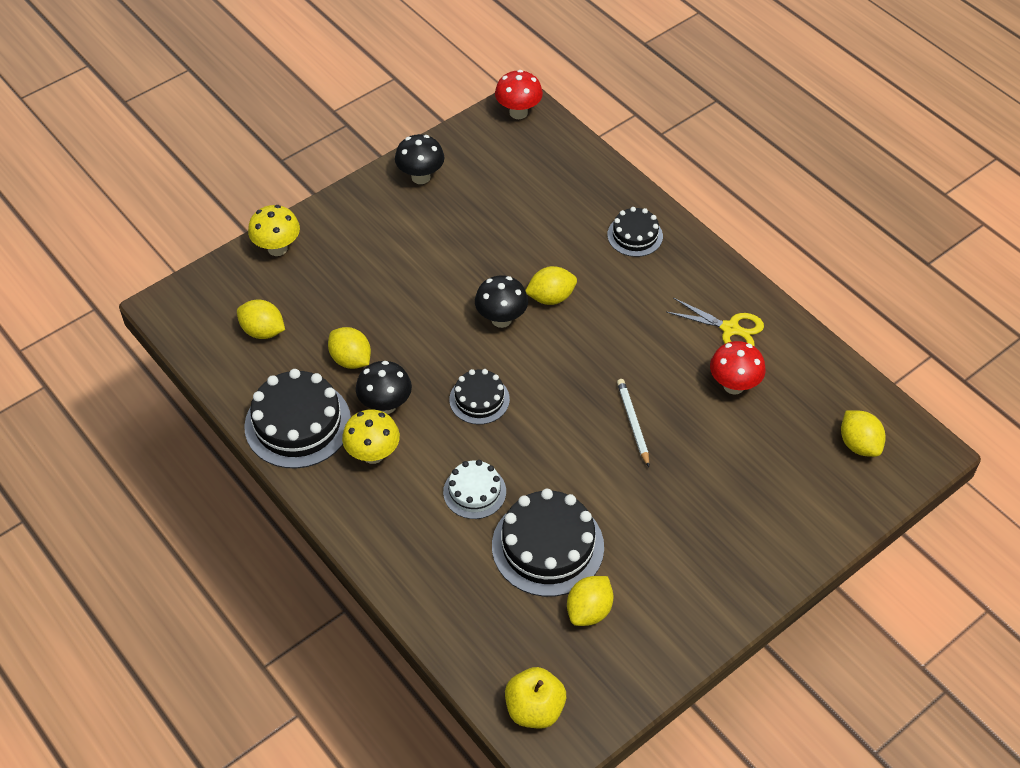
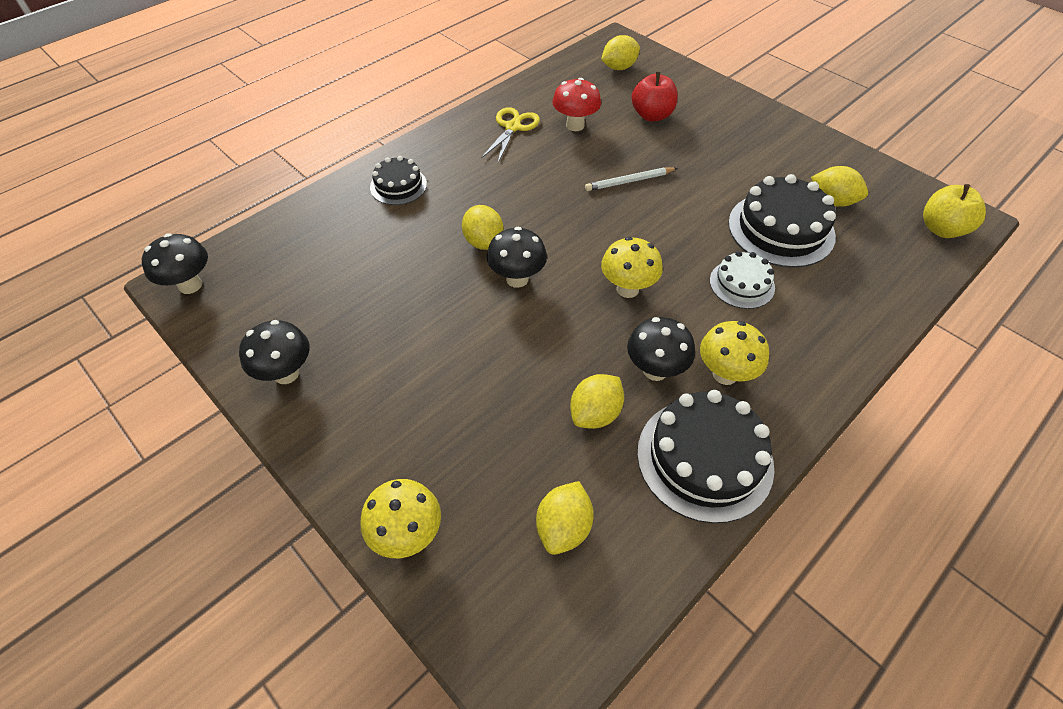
camera: 95 degrees left, 0 degrees up
(479, 399) = (627, 289): black cake -> yellow mushroom
(518, 112) = (190, 285): red mushroom -> black mushroom
(754, 463) = (652, 115): none -> red apple

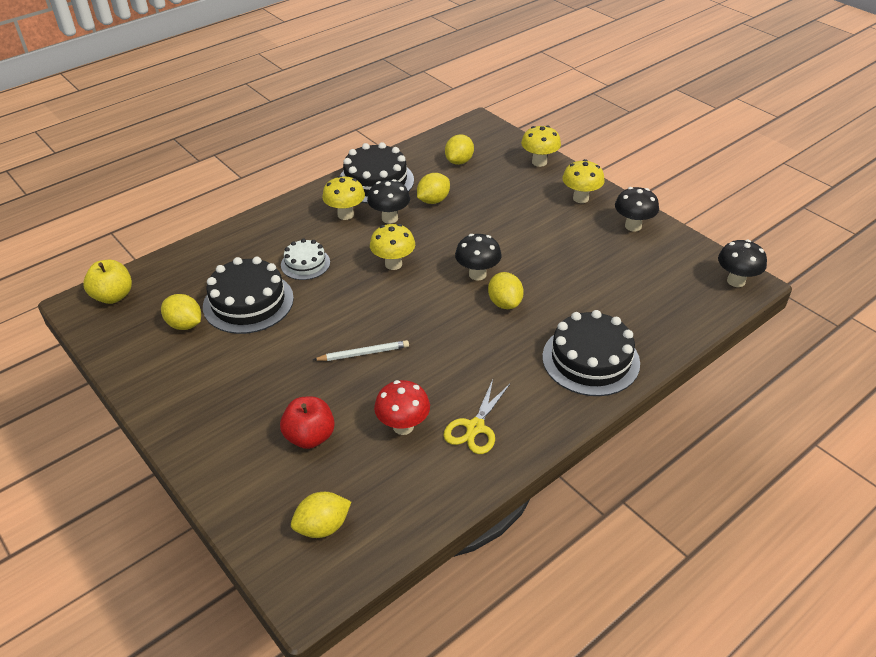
camera: 175 degrees left, 10 degrees down
(351, 432) = (580, 198): none -> yellow mushroom
(398, 186) = (590, 359): black cake -> black cake, size x1.74

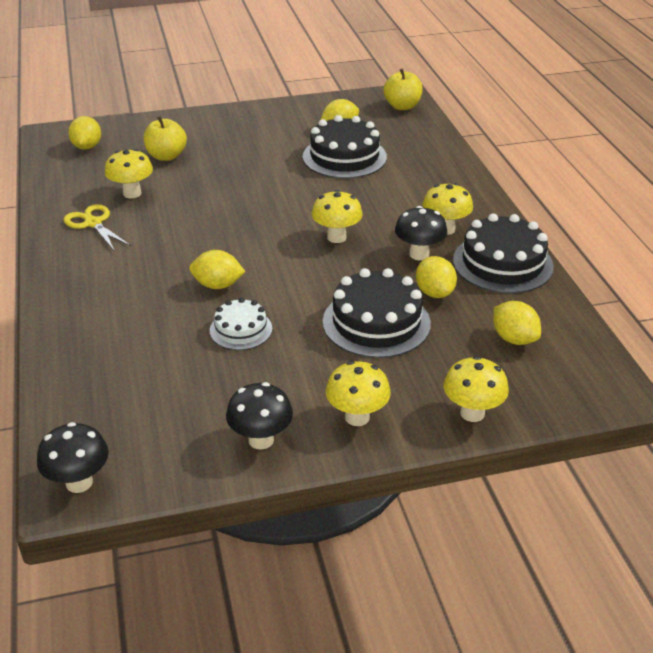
camera: 115 degrees right, 5 degrees down
(305, 263) = (377, 191): white cake -> white cake (241, 329)
(310, 437) = (166, 156): red apple -> yellow apple
(363, 353) = (228, 194): white pencil -> none
(403, 426) = (132, 193): red mushroom -> yellow mushroom
(477, 274) = (276, 282): black mushroom -> none
(590, 359) = (92, 309): black cake -> black cake (376, 322)

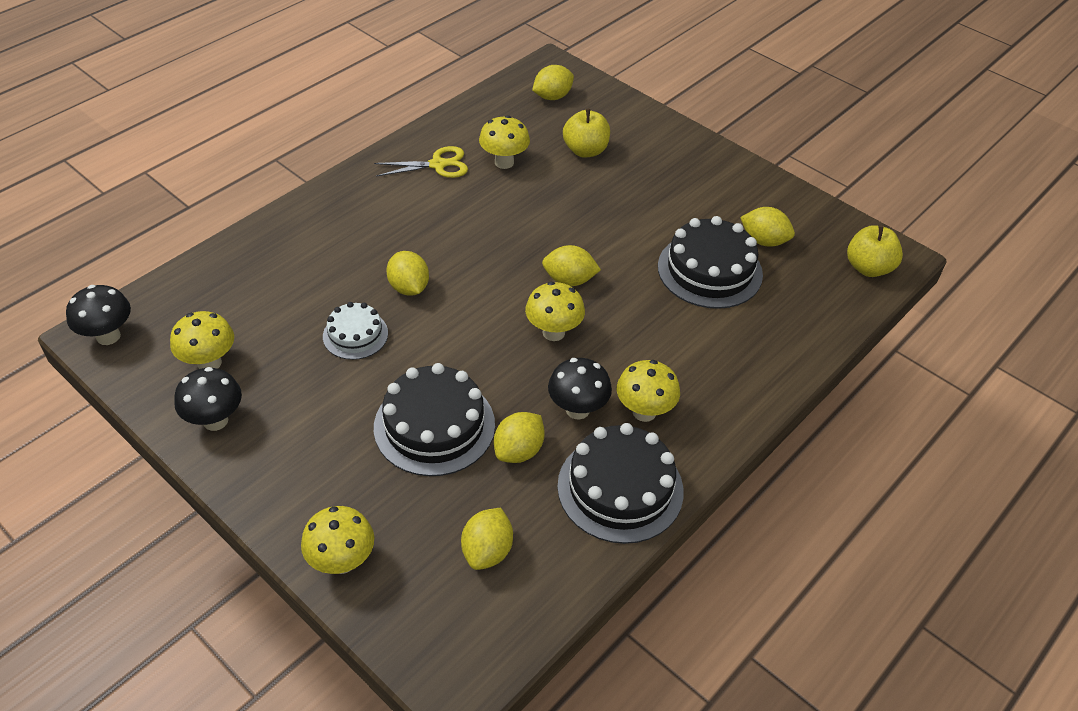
camera: 55 degrees right, 10 degrees up
(93, 223) = (438, 165): yellow scissors -> yellow scissors turned 60 degrees clockwise
(292, 212) = (569, 280): none -> yellow lemon
(357, 417) = (283, 473): yellow mushroom -> yellow mushroom (209, 363)

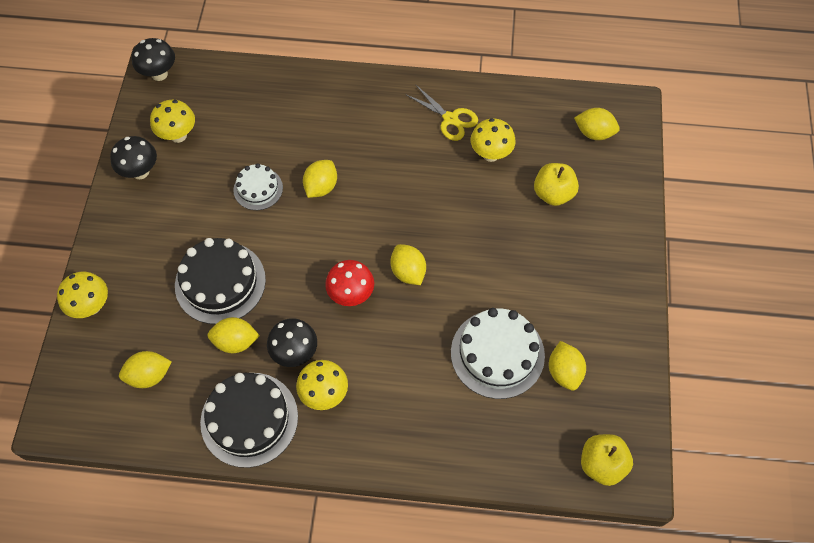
camera: 55 degrees right, 15 degrees up
(553, 332) = (351, 295): yellow mushroom -> red mushroom
(709, 270) = (497, 353): black cake -> white cake

